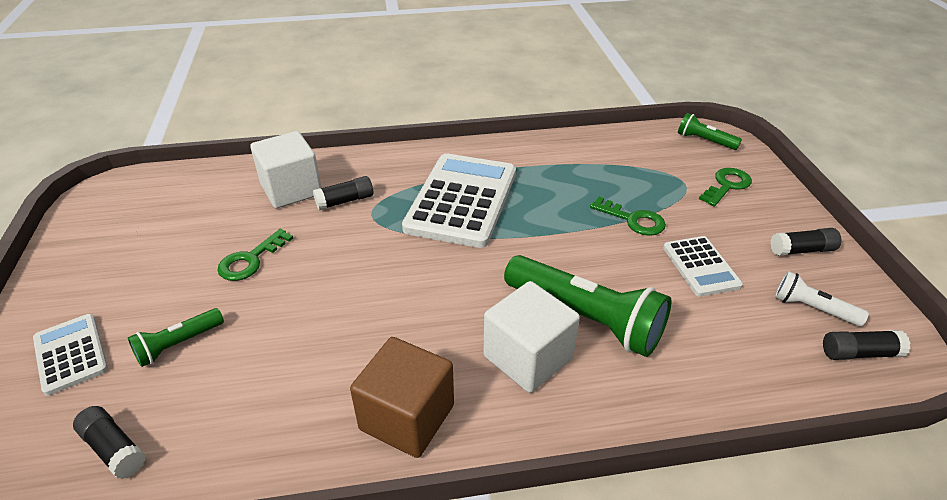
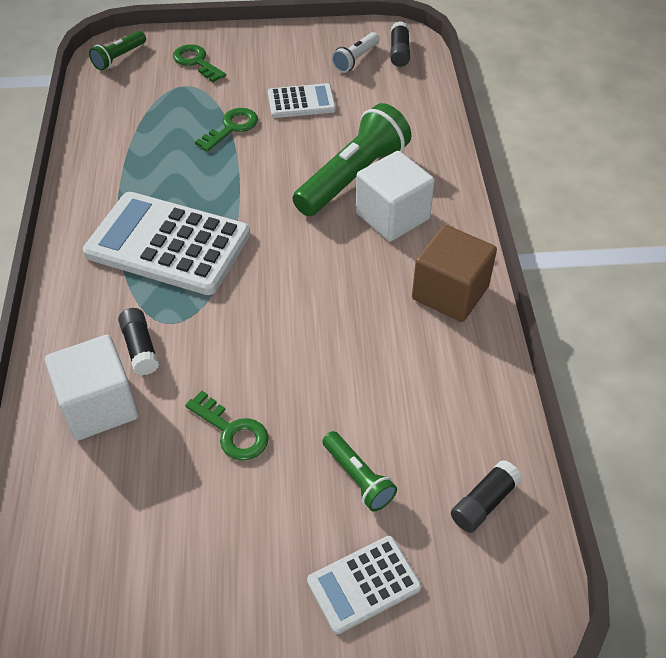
camera: 85 degrees left, 10 degrees up
(802, 250) = (291, 46): black glue stick -> none

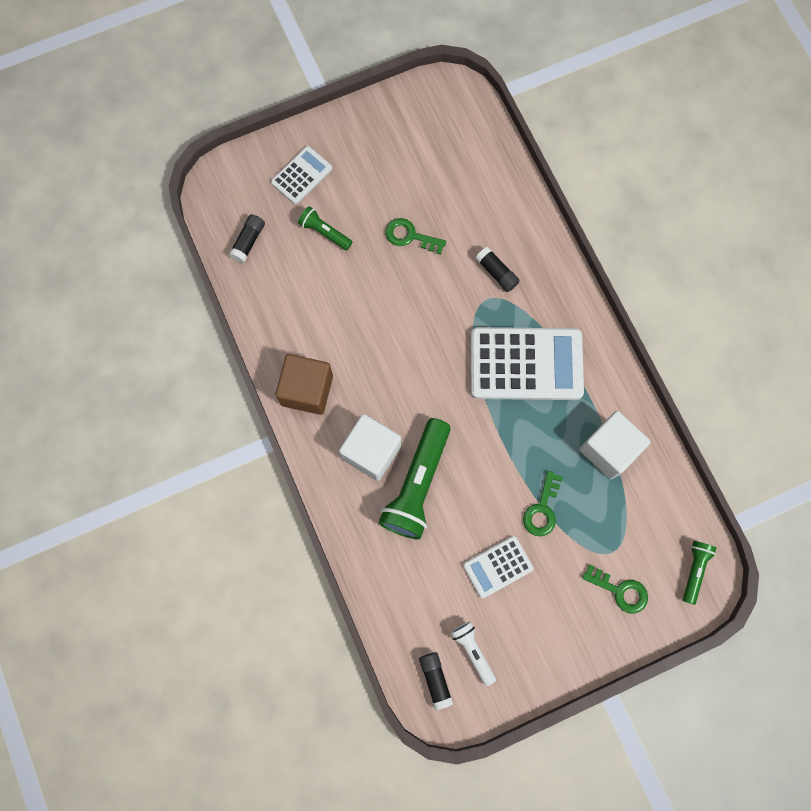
camera: 160 degrees right, 25 degrees up
(99, 406) = (498, 225): white cube -> white cube (609, 449)
(356, 59) = (473, 651): white flashlight -> white flashlight turned 45 degrees counterclockwise

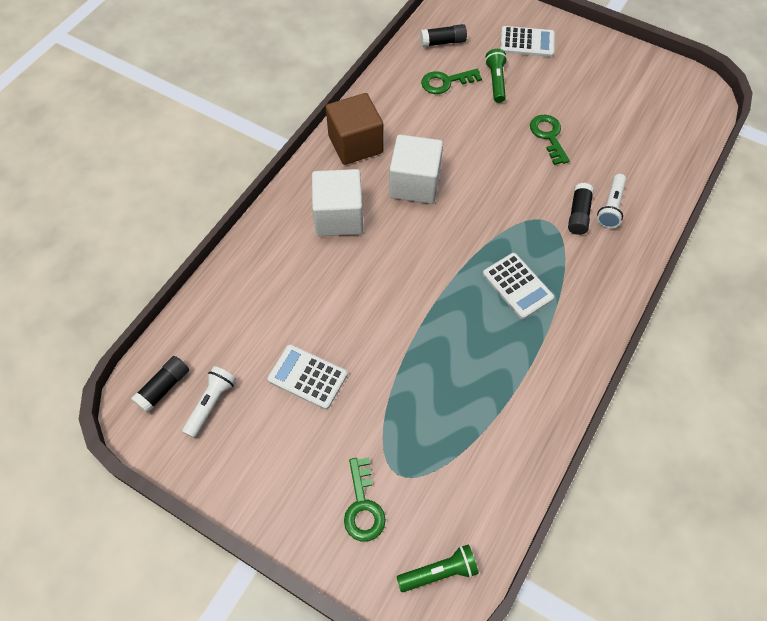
camera: 55 degrees right, 15 degrees down
(417, 484) = (336, 267): green flashlight -> none
(507, 245) = (611, 207): none -> white flashlight
(526, 364) = (517, 286): white calculator -> white calculator, size x0.52
(542, 509) = (391, 382): green key -> green key (445, 82)
(609, 449) = (498, 407): white cube -> white cube (414, 184)

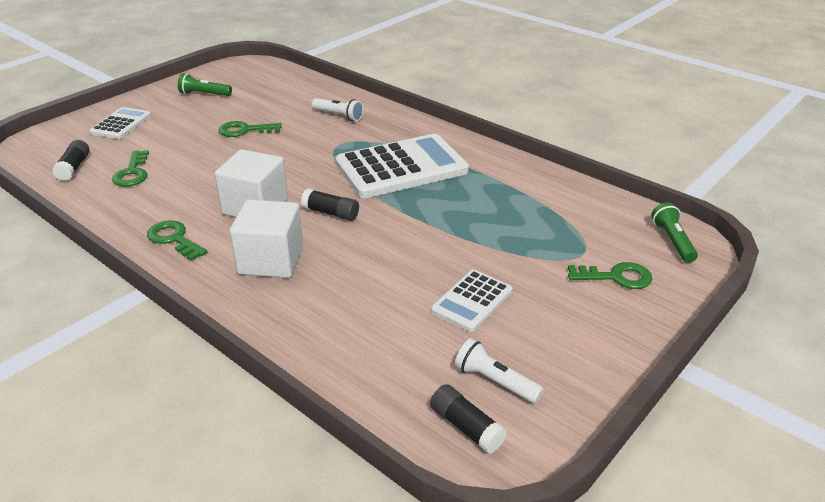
camera: 80 degrees left, 25 degrees down
(355, 144) = (174, 239): brown cube -> green key
(496, 81) = (157, 146): green flashlight -> green flashlight (204, 94)
(517, 286) = (401, 167): white calculator -> white calculator, size x1.92
(578, 214) = (339, 130): black glue stick -> black glue stick (331, 213)

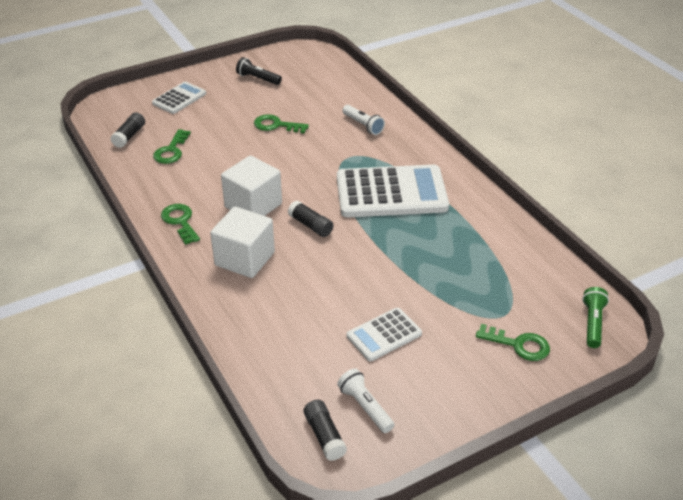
camera: 20 degrees right, 5 degrees up
(204, 94) = (258, 79): green flashlight -> black flashlight

